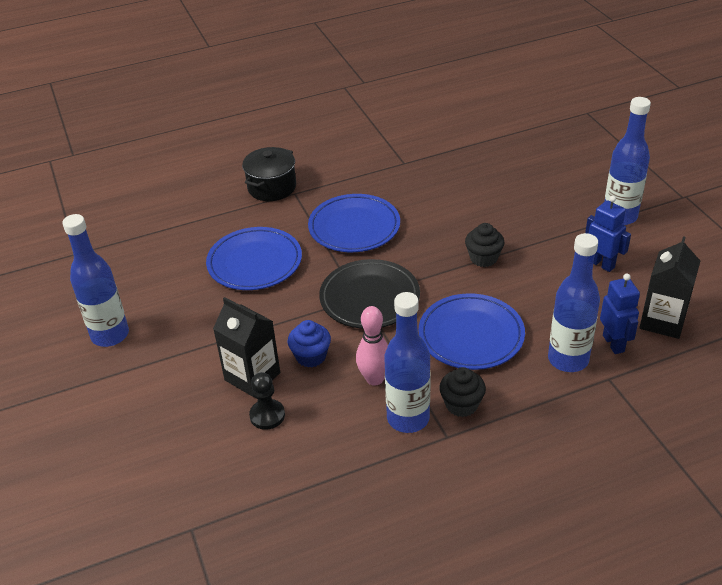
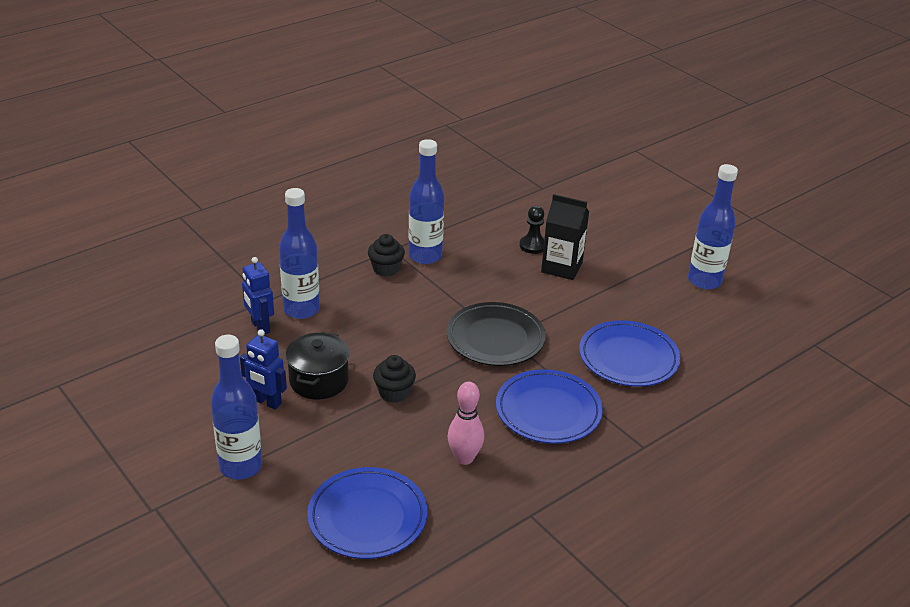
camera: 160 degrees right, 5 degrees down
(272, 187) = (676, 451): black pot -> black pot (319, 380)
(311, 356) = (523, 286): blue cupcake -> none
(374, 379) = (462, 277): pink bowling pin -> pink bowling pin (464, 458)
(471, 335) = (390, 318): blue plate -> blue plate (367, 517)
(662, 321) = (211, 352): black carton -> none

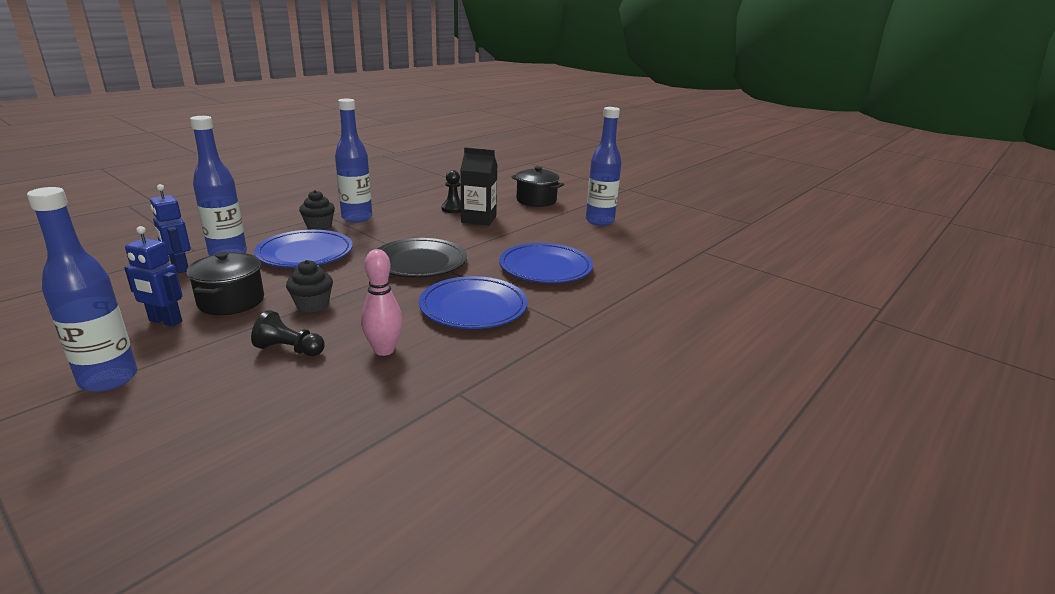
camera: 10 degrees left, 10 degrees down
(367, 517) = (259, 413): blue plate -> blue plate (305, 253)
(381, 448) = (289, 349): none -> black pawn
(633, 235) = (536, 200): none -> black pot

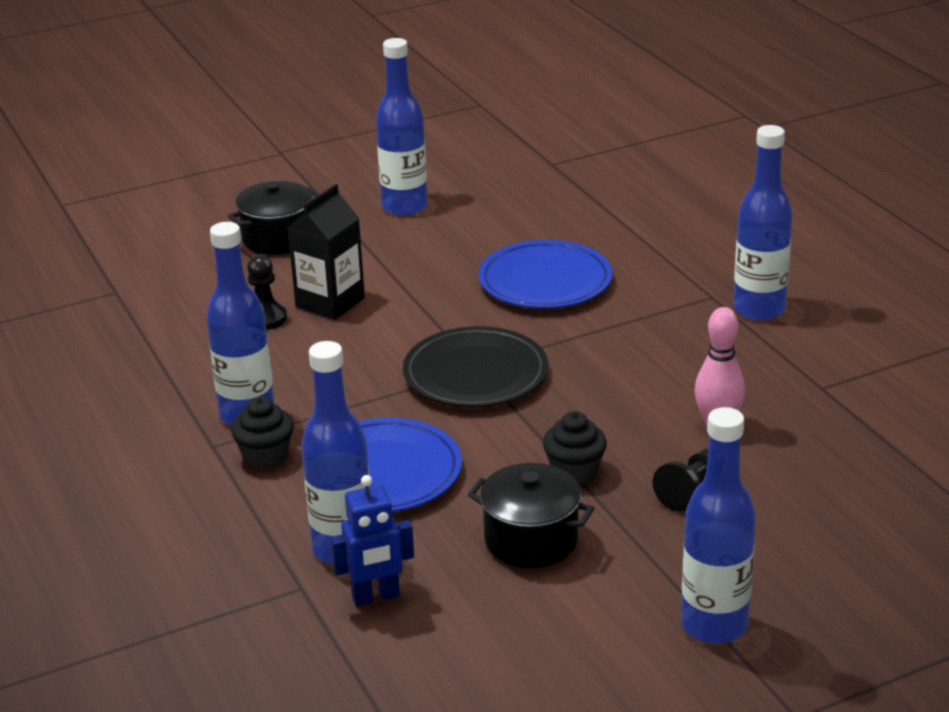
camera: 65 degrees left, 5 degrees up
(165, 321) = (571, 595): blue robot -> none
(473, 307) = (636, 352): blue plate -> none
(567, 349) = (759, 309): none -> blue bottle

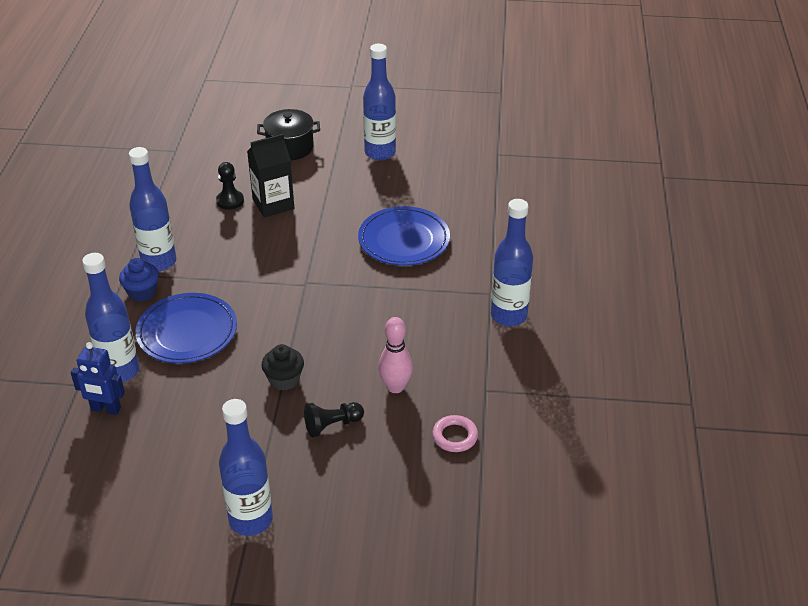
camera: 30 degrees right, 10 degrees up
(265, 455) = (142, 292): black cupcake -> blue cupcake
(475, 374) = (299, 288): black plate -> none
(531, 540) = (216, 413): black pot -> none
(844, 443) = (455, 436): none -> pink ring

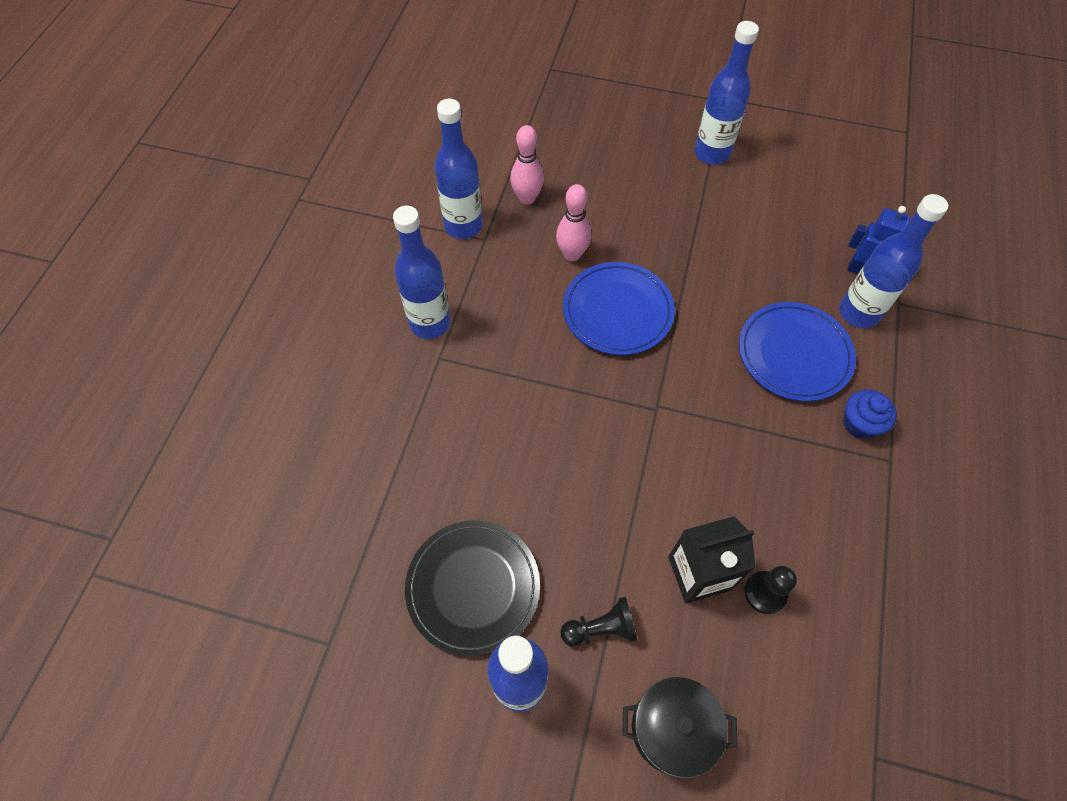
camera: 170 degrees left, 20 degrees up
(159, 262) = (849, 475): blue bottle -> blue bottle (463, 226)
(284, 380) = (683, 278): black cupcake -> none
(332, 425) = (638, 224): black pawn -> black pawn (601, 628)
(404, 240) = (522, 464): blue plate -> blue plate (617, 311)
(419, 183) = (473, 587): none -> black plate
(455, 436) = (527, 198): pink ring -> pink bowling pin

